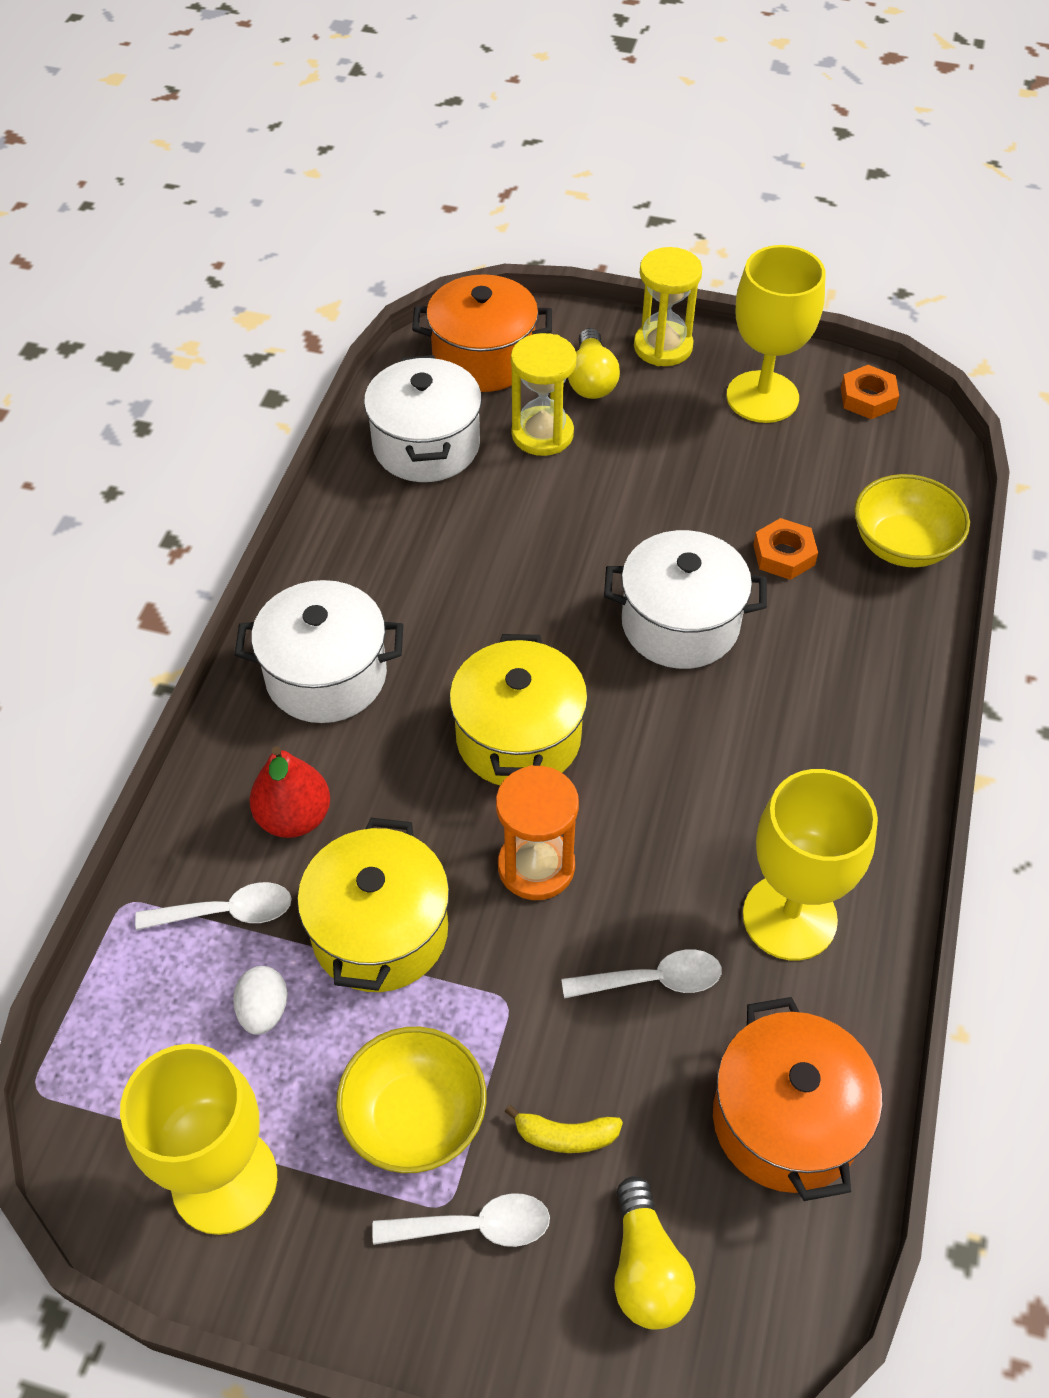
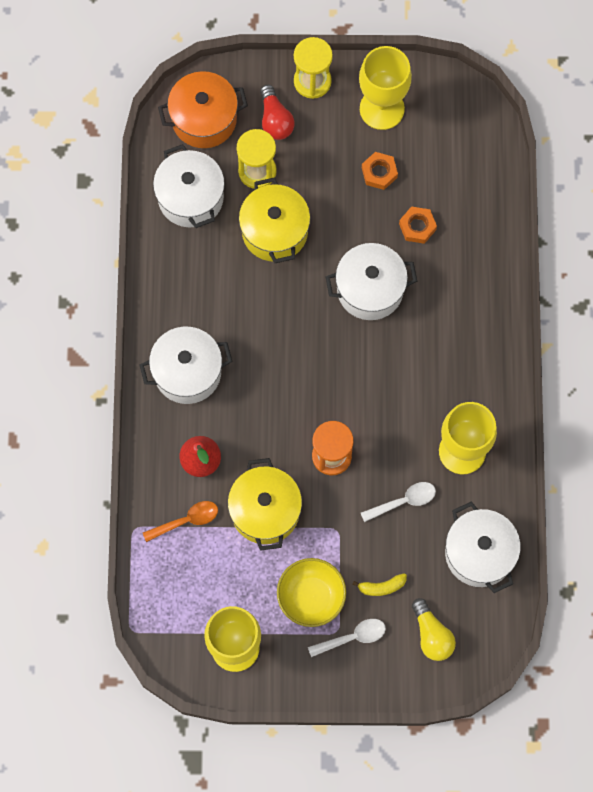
camera: 15 degrees left, 20 degrees up
(227, 912) = (186, 520): white spoon -> orange spoon
(264, 1010) = (223, 565): white egg -> none
(518, 738) = (302, 384): yellow pot -> yellow pot (274, 231)
(591, 380) = (275, 120): yellow light bulb -> red light bulb
(786, 1120) = (479, 553): orange pot -> white pot
(868, 398) = (445, 94): orange nut -> orange nut (379, 172)
(902, 545) = (482, 203): yellow bowl -> none

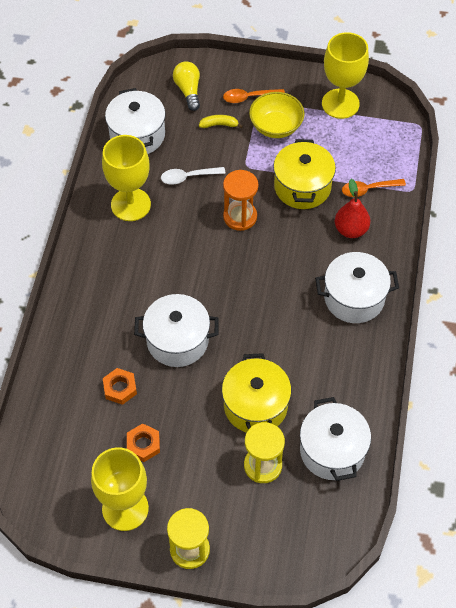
camera: 170 degrees left, 15 degrees down
(204, 119) = (308, 528): orange pot -> none
(275, 120) = (235, 515): red light bulb -> none
(352, 637) = (249, 97): white spoon -> orange spoon

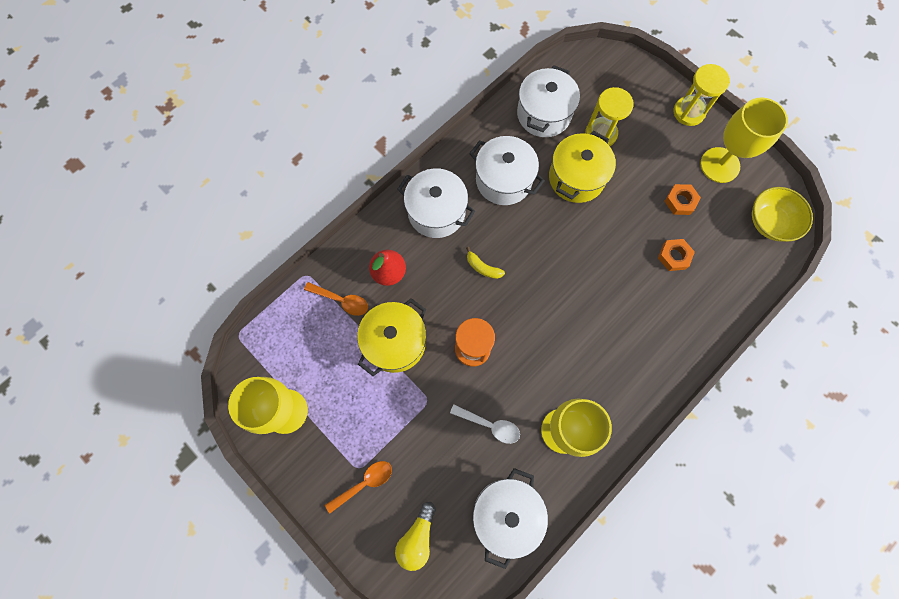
camera: 145 degrees left, 15 degrees up
(177, 340) = (603, 267): white pot -> white pot (503, 180)
(219, 125) = (417, 468): yellow banana -> yellow banana (482, 267)
(249, 97) = (364, 483): orange spoon -> orange spoon turned 60 degrees counterclockwise
(276, 126) = (366, 427): yellow bowl -> yellow bowl (770, 222)

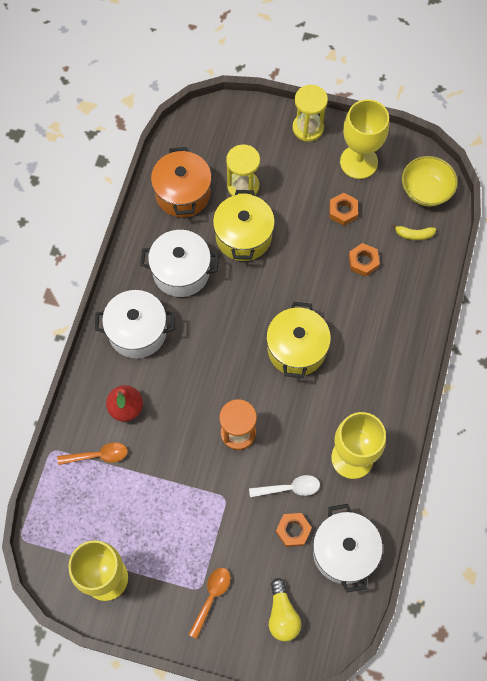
camera: 30 degrees left, 5 degrees down
(395, 342) = (167, 465): yellow pot -> yellow pot (296, 349)
(471, 466) = (293, 530): none -> orange nut
(482, 267) = (207, 358): yellow banana -> yellow banana (414, 235)
(544, 114) = (183, 193): white pot -> orange pot

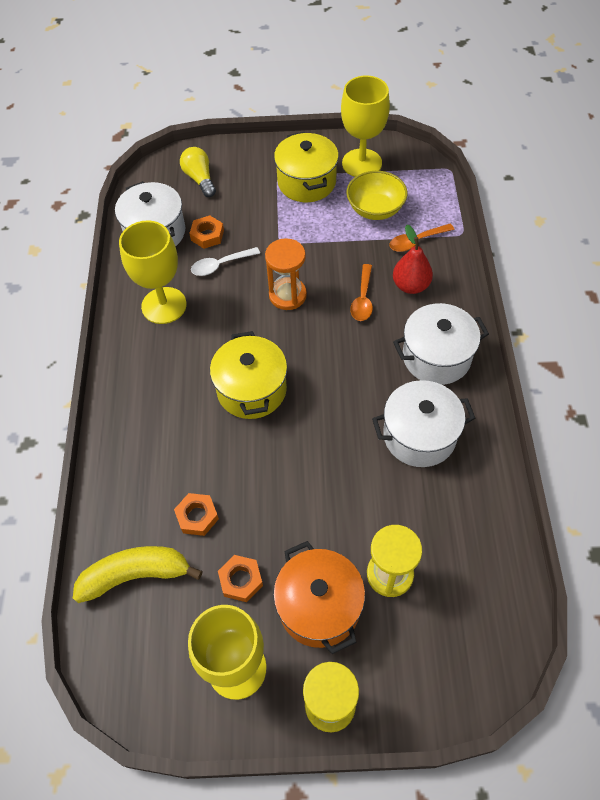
camera: 165 degrees right, 10 degrees down
(183, 193) = (465, 537): orange pot -> orange pot (319, 606)
(211, 597) = (265, 174): orange spoon -> orange spoon (363, 299)
(243, 236) = (361, 503): yellow pot -> yellow pot (306, 182)
(414, 235) = (136, 575): yellow banana -> yellow banana, size x2.00
(426, 190) = (128, 651): yellow bowl -> yellow bowl (375, 209)

